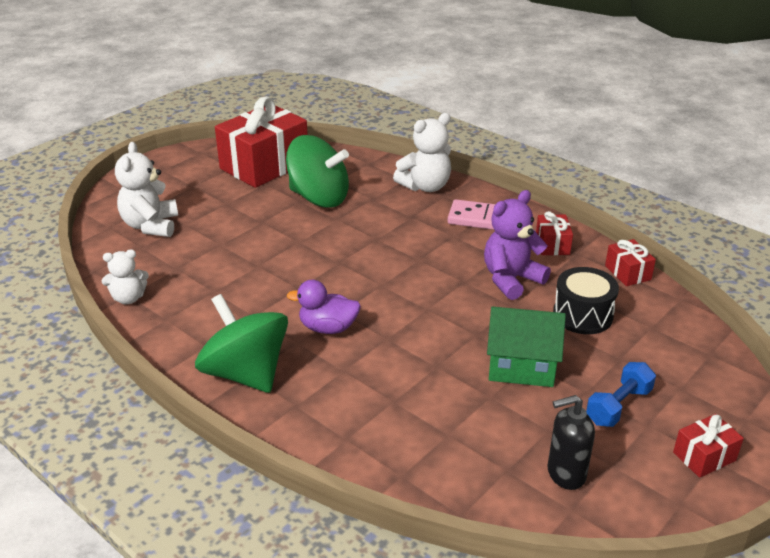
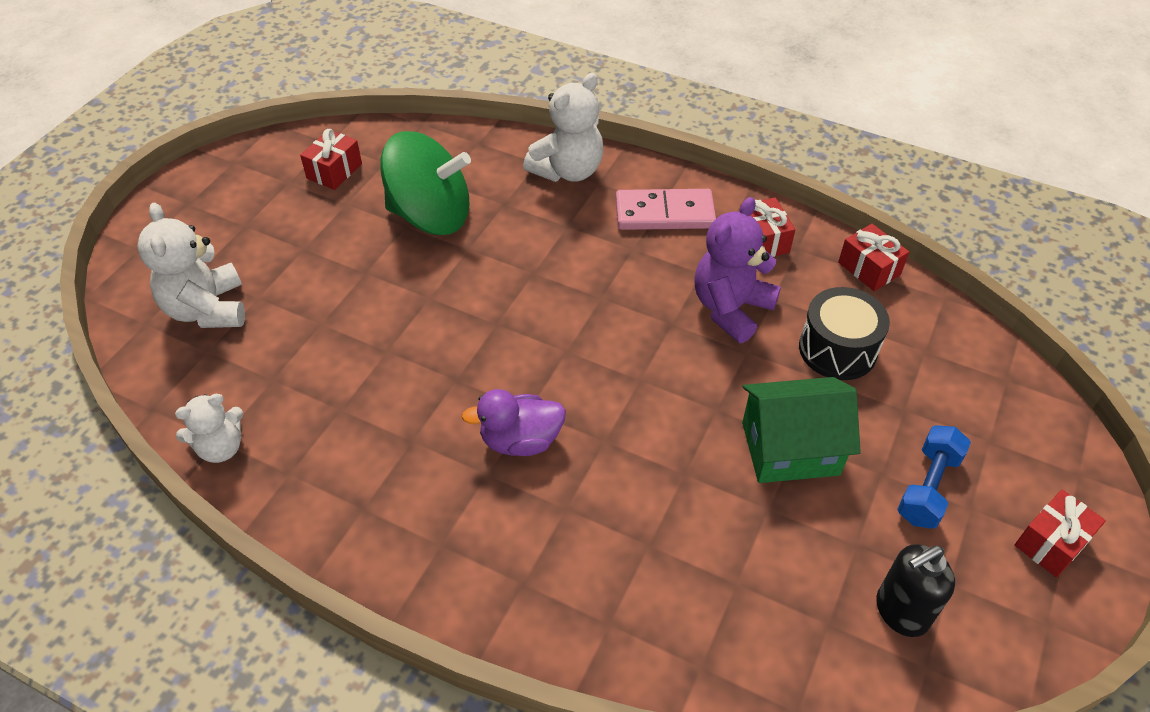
camera: 15 degrees left, 15 degrees up
(245, 373) = (435, 544): green spinning top -> none
(264, 165) = (334, 171): red gift -> red gift, size x0.45

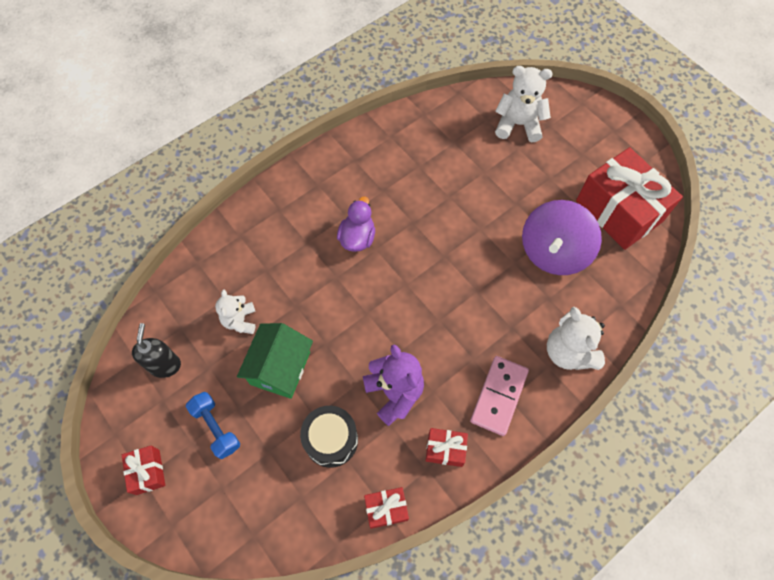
camera: 115 degrees right, 15 degrees up
(221, 447) = (420, 114): white teddy bear -> white teddy bear (240, 320)
(334, 171) = (618, 211): red gift -> red gift, size x2.22
(431, 215) = (553, 252): green spinning top -> purple spinning top

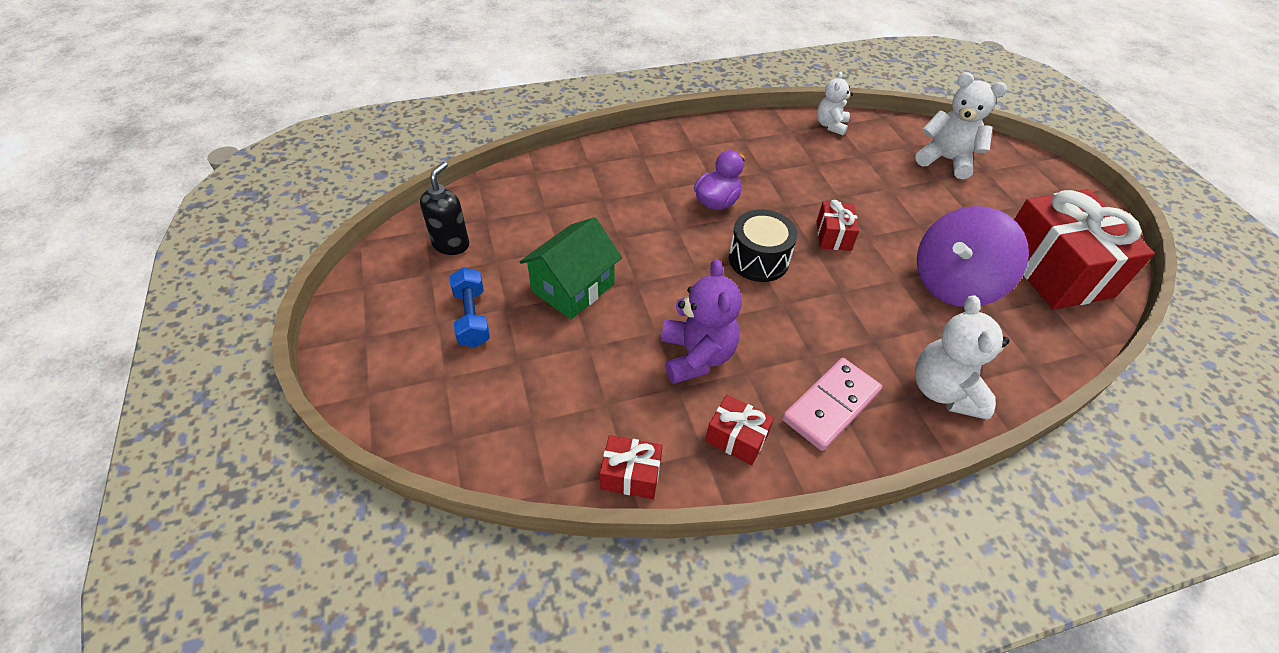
camera: 20 degrees right, 15 degrees down
(148, 472) = (374, 332): red gift -> red gift (833, 235)
(240, 320) = (551, 232): white teddy bear -> white teddy bear (830, 125)
(331, 440) = (597, 376): black drum -> black drum (758, 259)

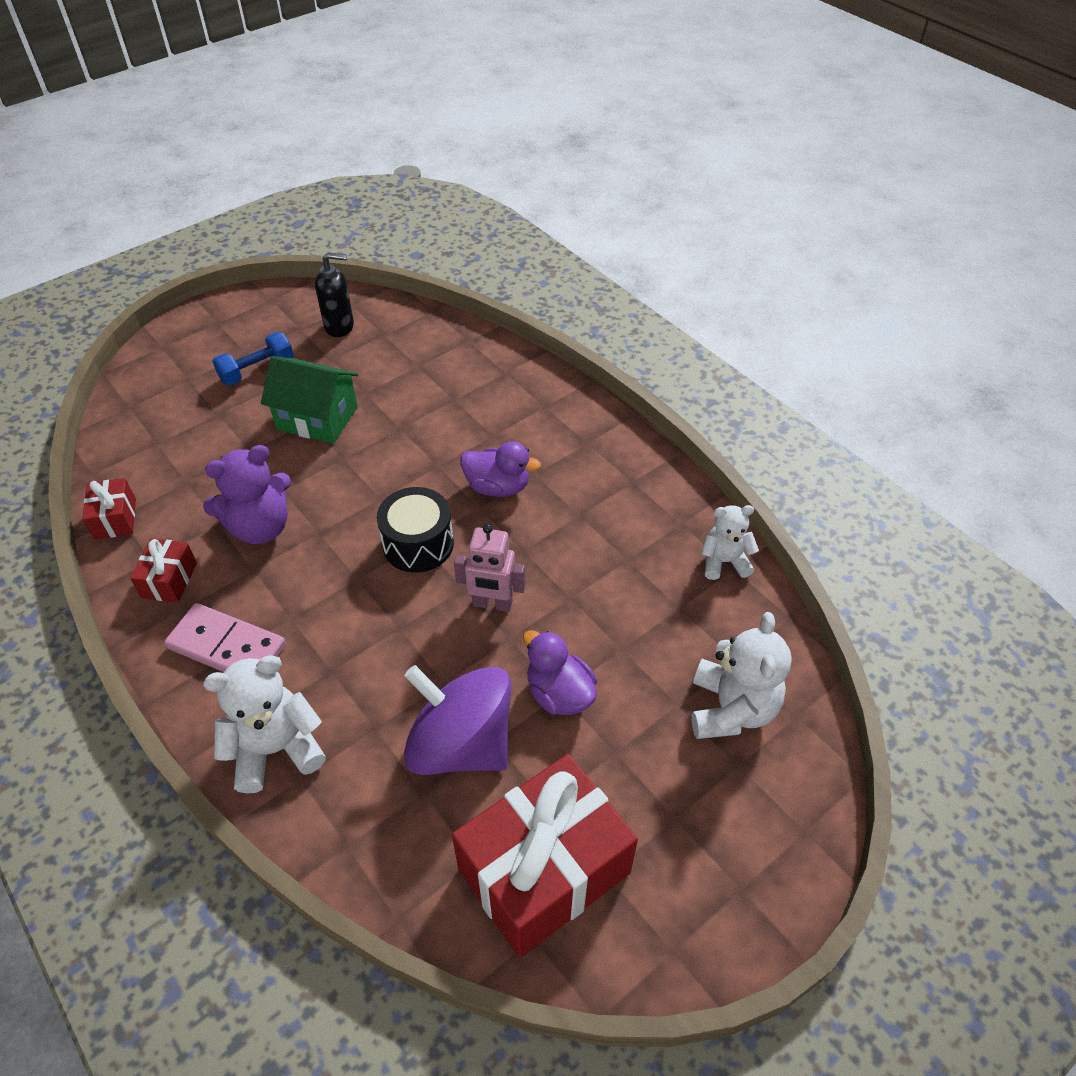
camera: 70 degrees right, 0 degrees up
(833, 235) = (492, 604): red gift -> pink robot
(920, 225) = (559, 693): none -> purple duck

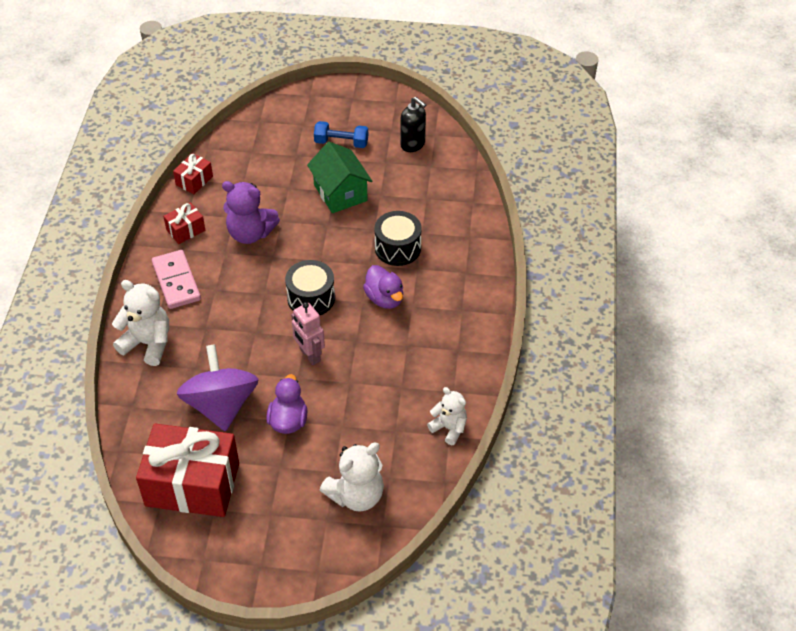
camera: 45 degrees right, 0 degrees up
(448, 430) = (397, 248): none -> black drum

